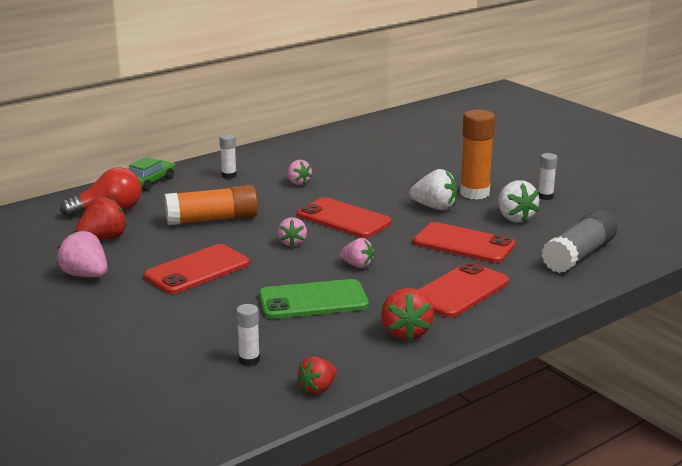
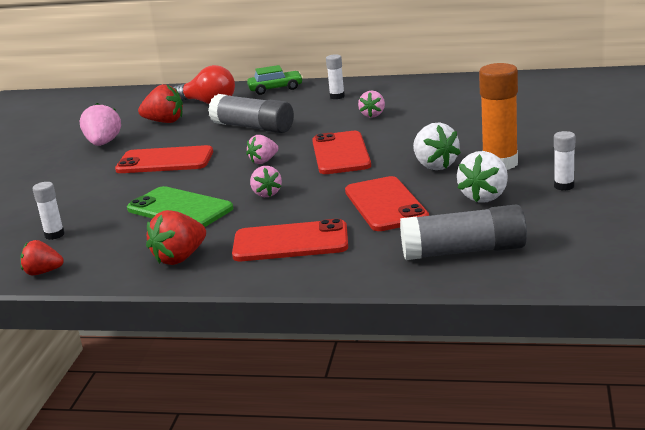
camera: 50 degrees right, 0 degrees up
(212, 219) = (253, 127): orange glue stick -> grey glue stick

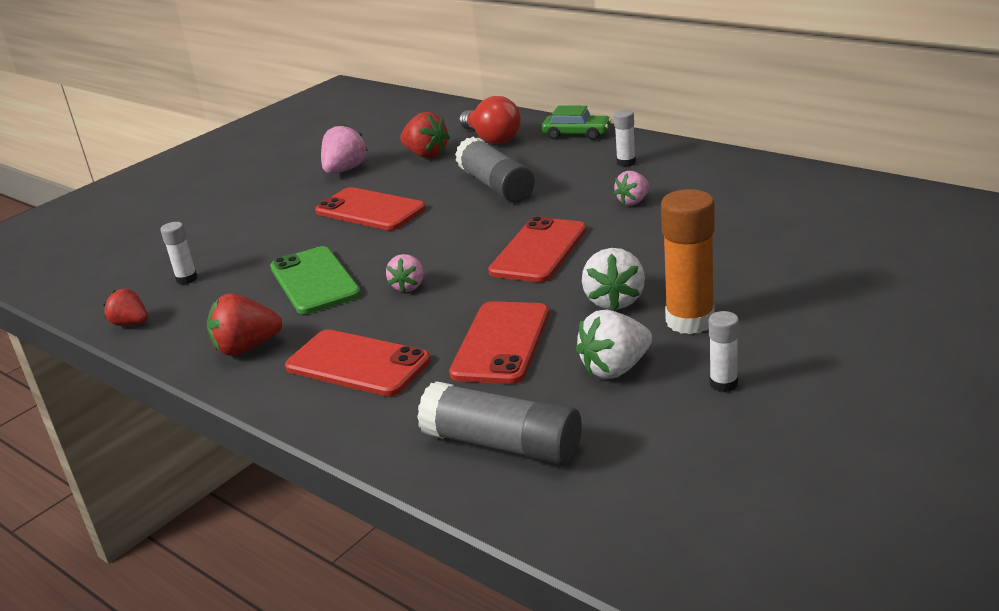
camera: 30 degrees right, 5 degrees up
(263, 161) = (455, 238): pink strawberry -> none

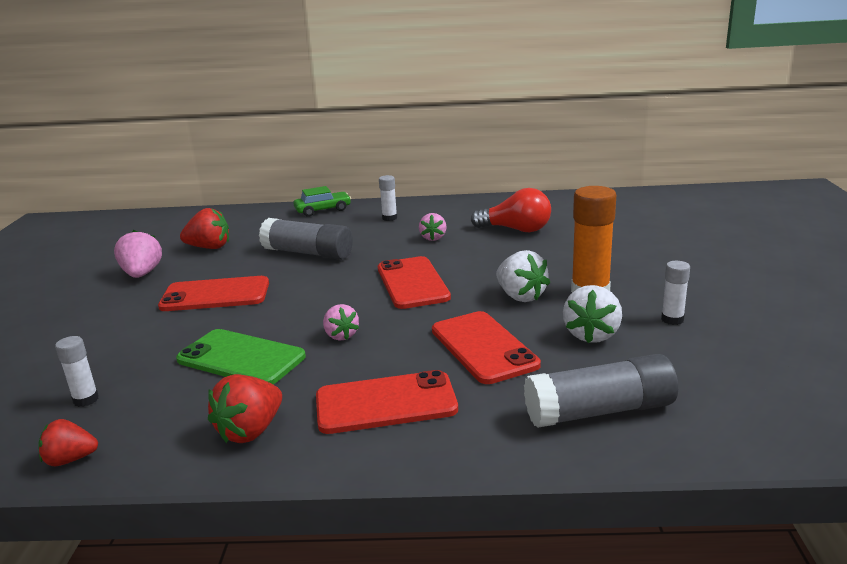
camera: 40 degrees left, 5 degrees down
(492, 139) = (254, 226): red light bulb -> red light bulb (516, 230)

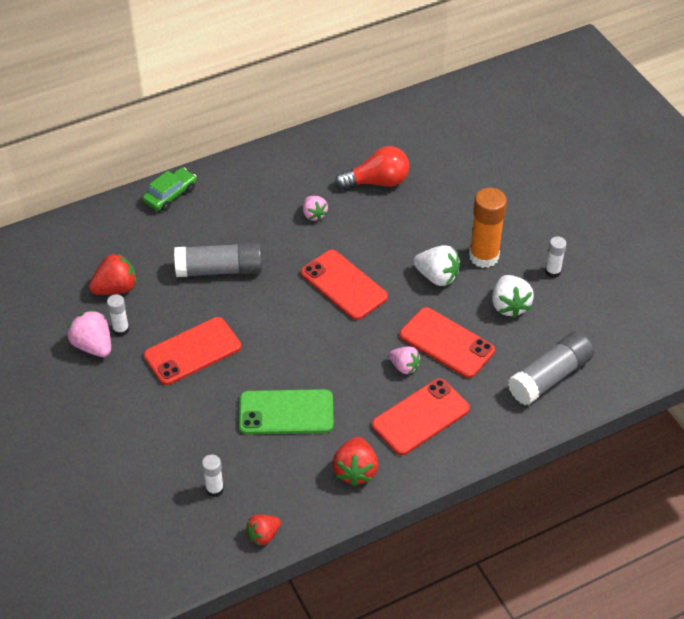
camera: 30 degrees left, 25 degrees up
(341, 335) = (338, 364): pink strawberry -> pink strawberry (404, 367)
(389, 218) = (249, 192): white glue stick -> white glue stick (121, 330)

